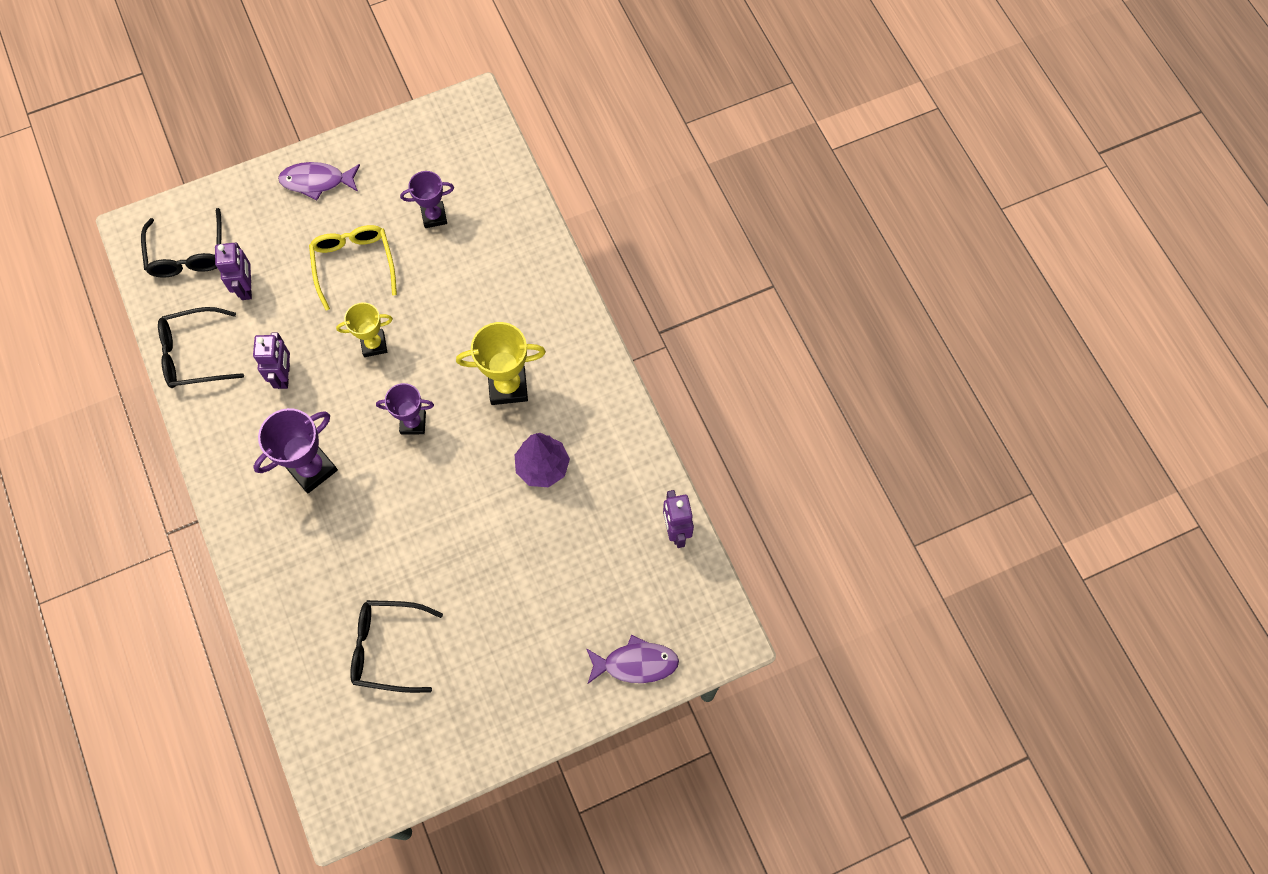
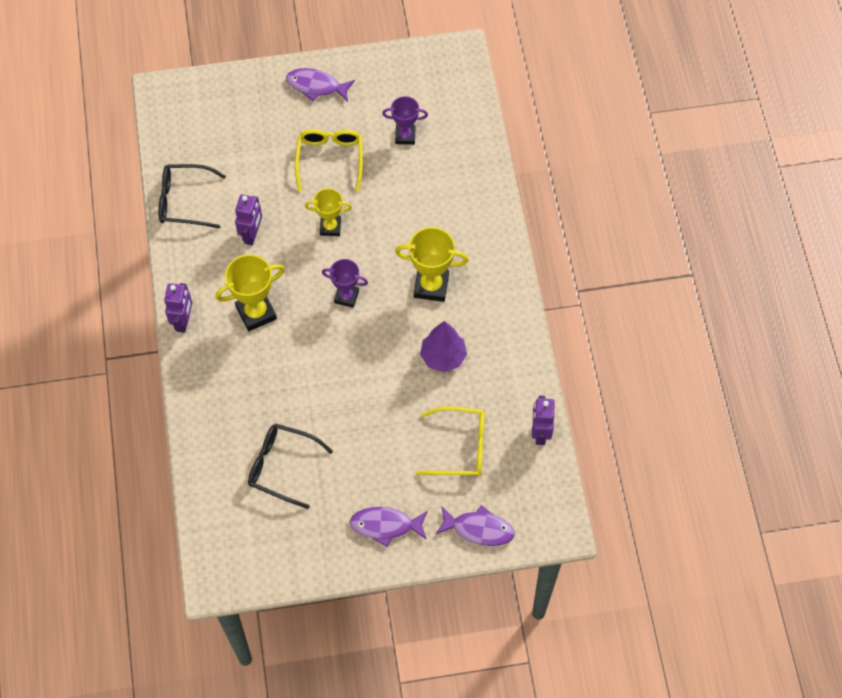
camera: 15 degrees right, 5 degrees down
(187, 253) = (198, 120): black glasses -> none
(246, 287) = (239, 158): purple robot -> purple robot (183, 321)
(311, 469) = (256, 313): purple trophy -> yellow trophy
(527, 688) = (385, 525): none -> purple fish
(589, 570) = (459, 447): none -> yellow glasses

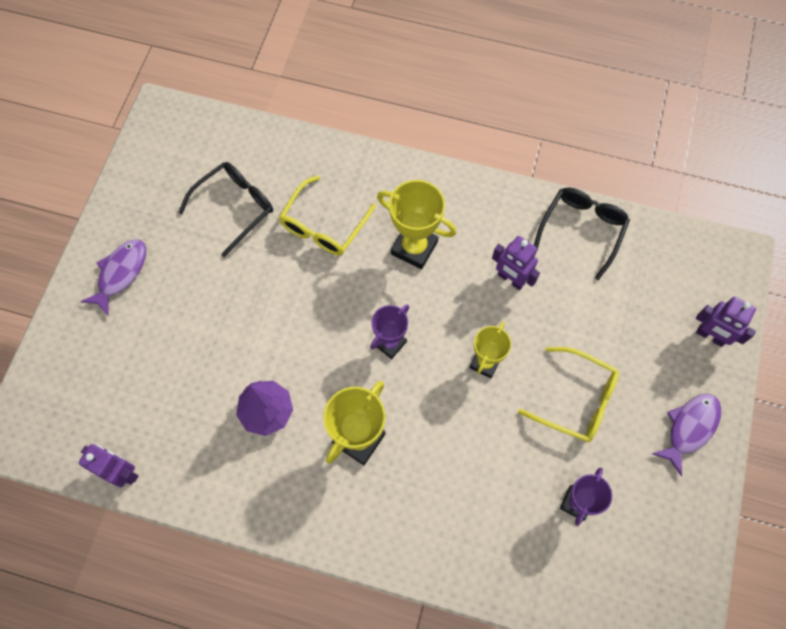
camera: 115 degrees right, 5 degrees up
(183, 321) = (437, 179): purple robot -> purple robot (710, 336)
(256, 313) = (414, 248): yellow trophy -> yellow trophy turned 60 degrees counterclockwise
(459, 447) = (157, 380): yellow glasses -> yellow glasses (324, 225)
(479, 529) = (62, 358): purple fish -> none

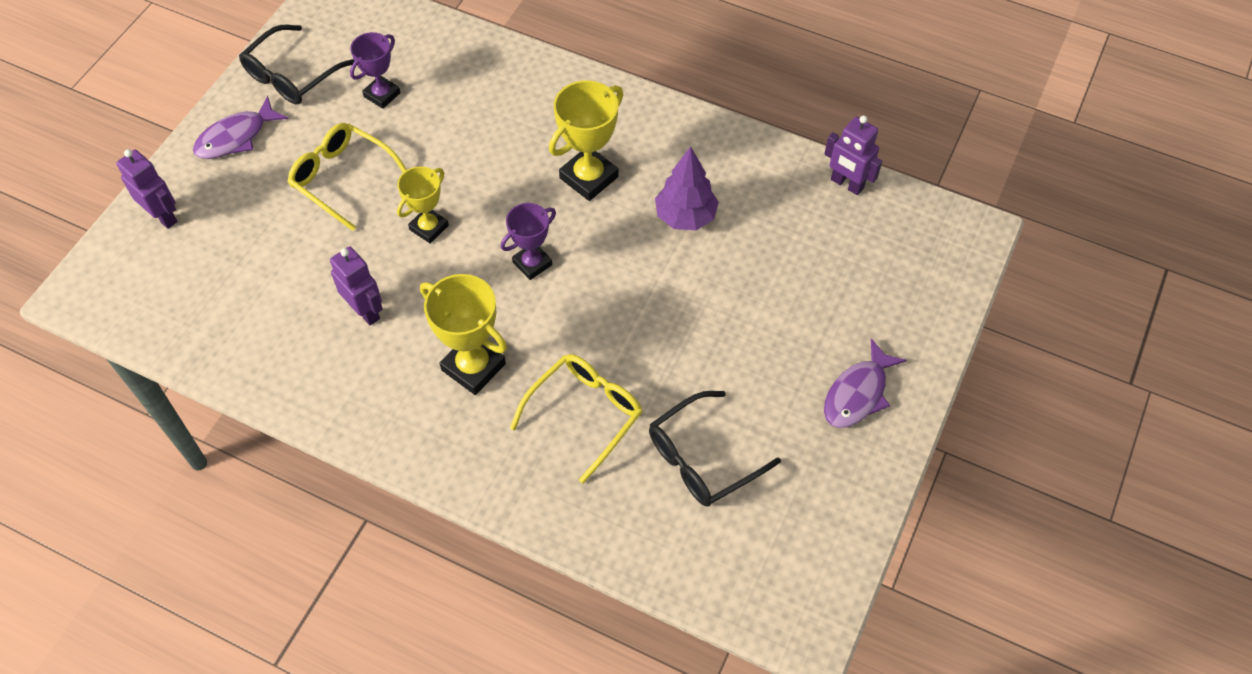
camera: 170 degrees left, 10 degrees down
(581, 230) = (252, 355): black glasses -> black glasses (292, 75)

